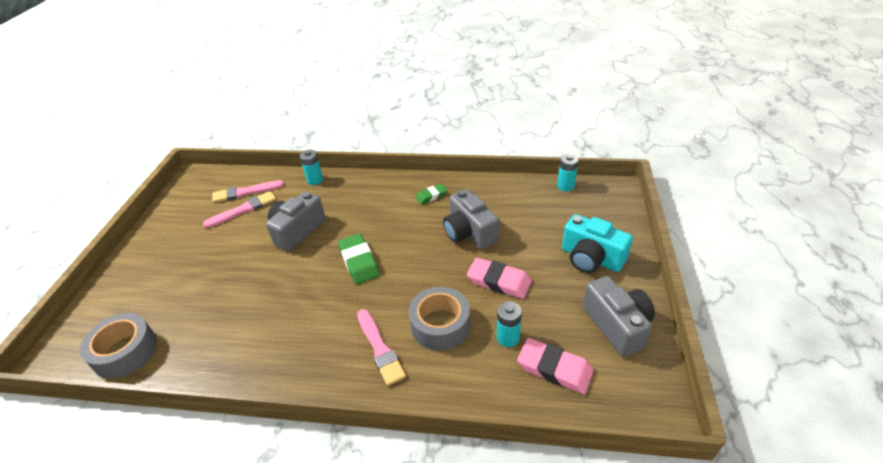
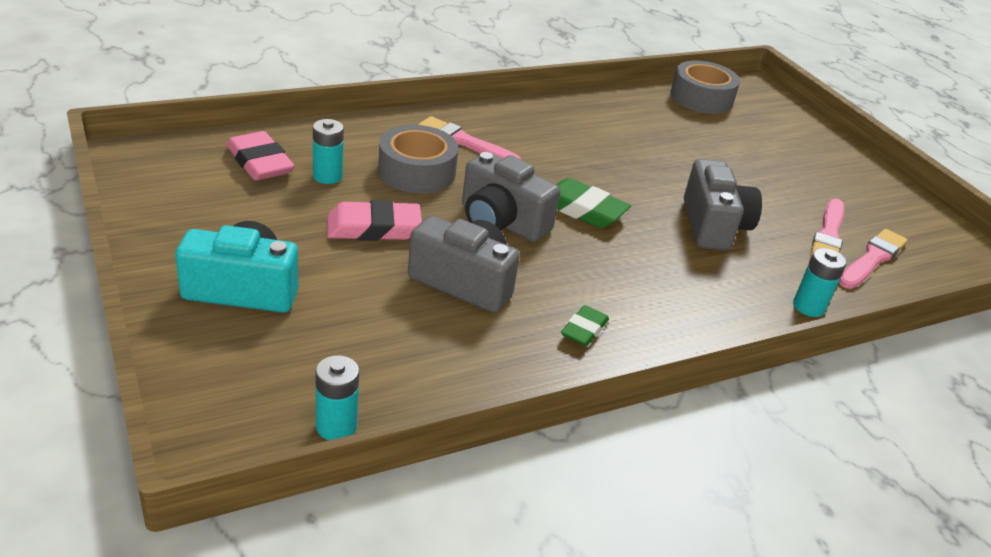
camera: 140 degrees right, 5 degrees down
(554, 369) = (260, 162): pink eraser -> pink eraser turned 60 degrees clockwise
(617, 325) = (188, 214): grey camera -> grey camera (501, 222)

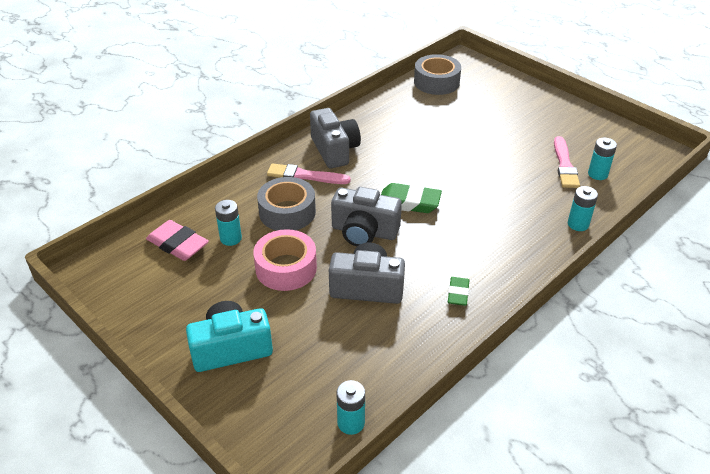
camera: 15 degrees left, 5 degrees up
(373, 228) = (286, 268): pink eraser -> pink tape
(713, 226) = (494, 184): grey camera -> grey camera (334, 150)
(872, 259) = (597, 174): pink brush -> turquoise battery

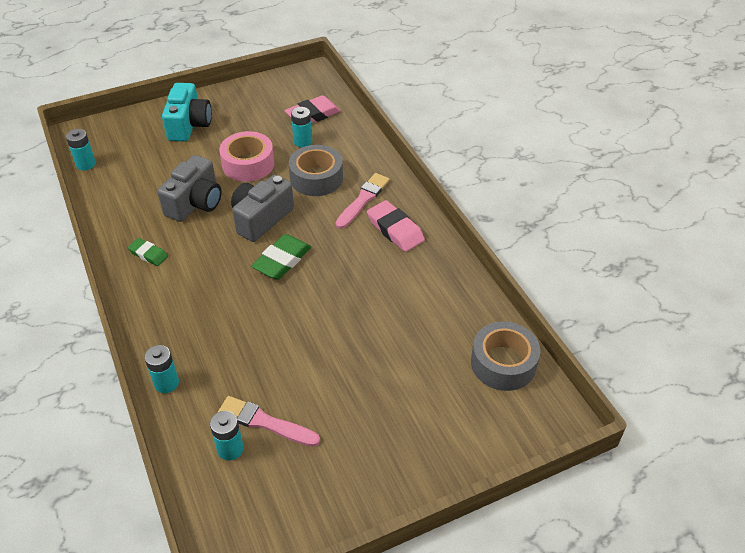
camera: 110 degrees right, 5 degrees up
(334, 150) = (395, 230): grey camera -> pink eraser

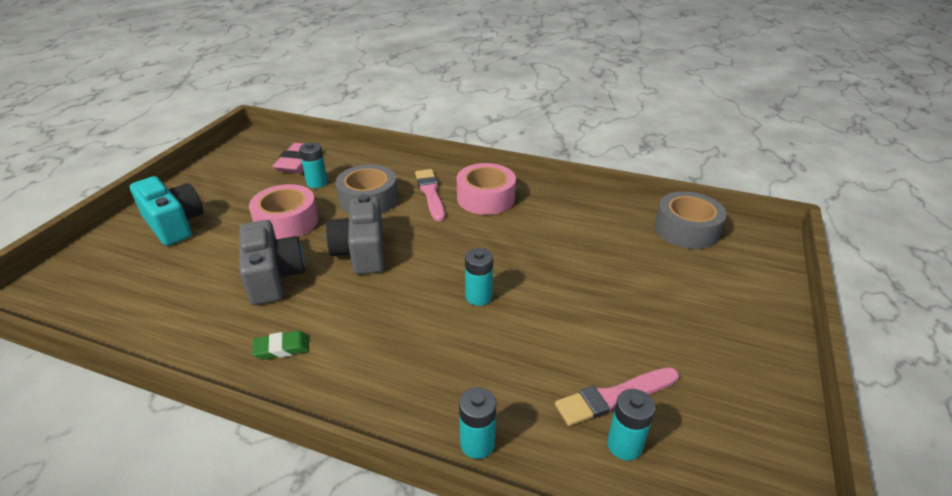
camera: 45 degrees left, 10 degrees down
(86, 164) = (76, 318): turquoise battery -> turquoise battery (478, 296)
(282, 260) = (429, 269): green eraser -> none
(395, 230) = (485, 198): pink eraser -> pink tape

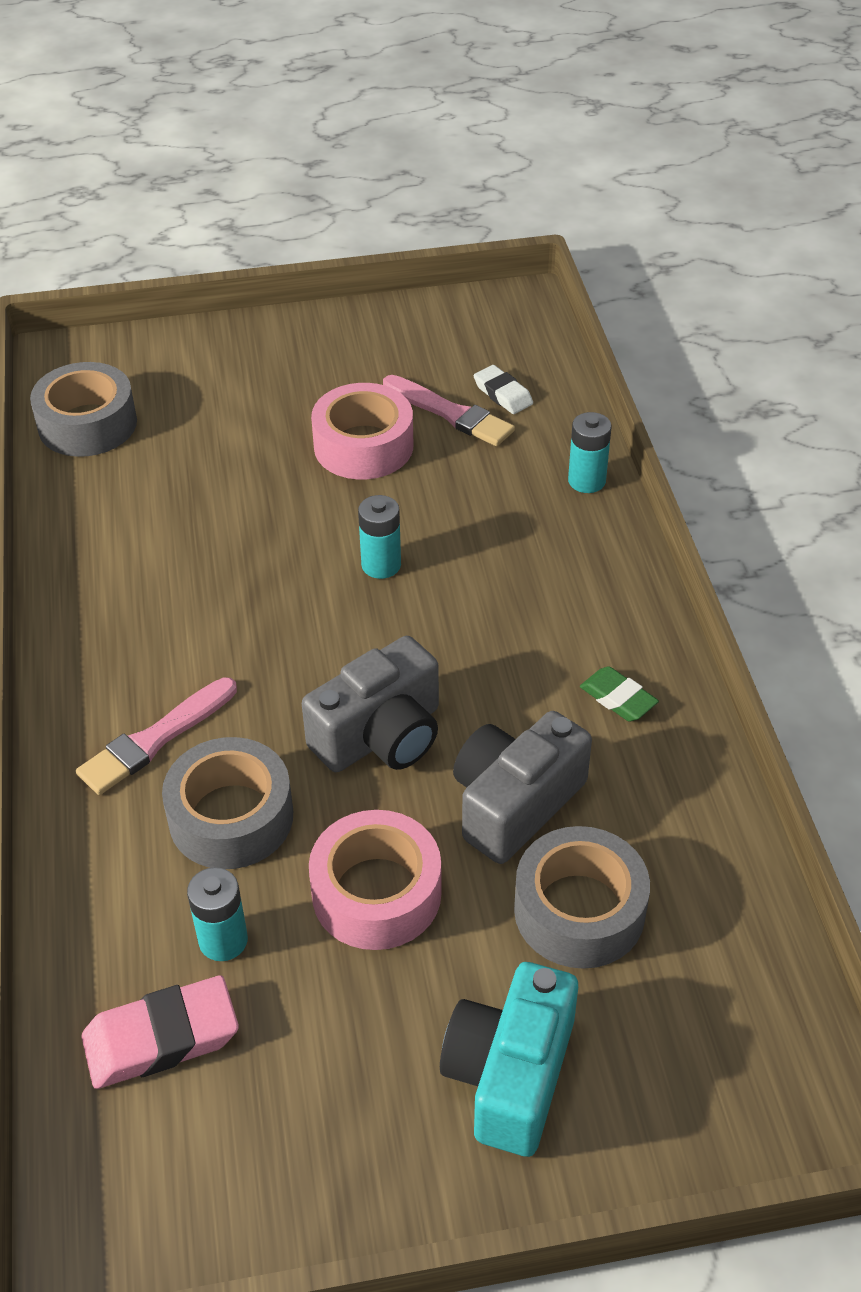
camera: 120 degrees left, 10 degrees up
(200, 271) = (579, 910): none -> grey tape
(485, 198) = (127, 659): pink tape -> pink tape (363, 446)
(624, 445) = (503, 394): turquoise battery -> white eraser

